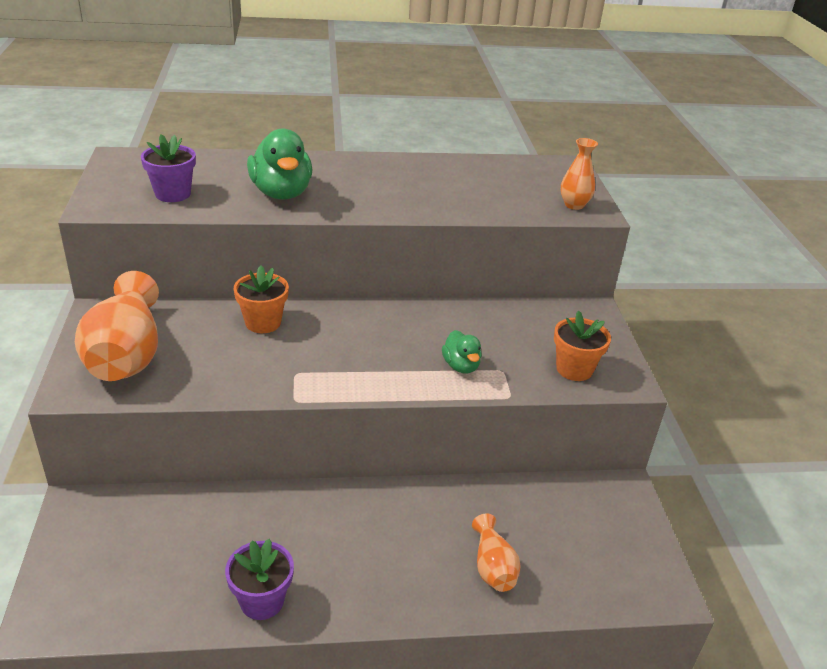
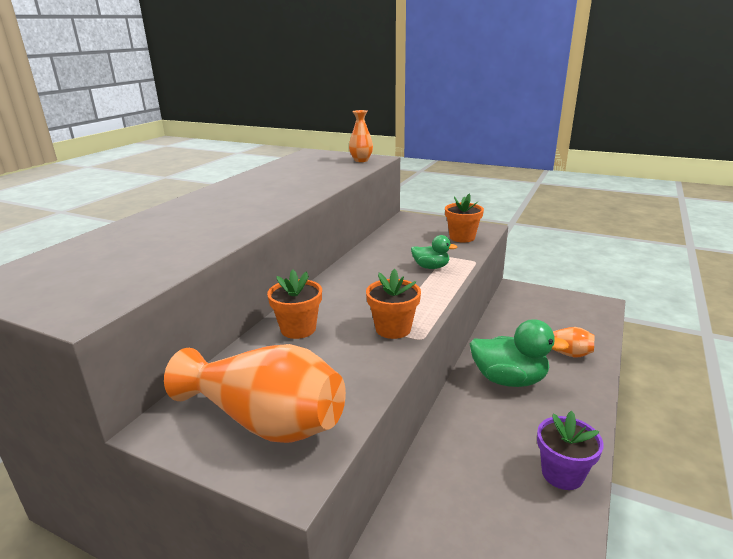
camera: 55 degrees left, 10 degrees down
(173, 194) = (130, 268): purple flower pot -> none
(281, 193) = (211, 226): green duck -> green duck (509, 379)
(301, 377) = (393, 329): none -> orange flower pot

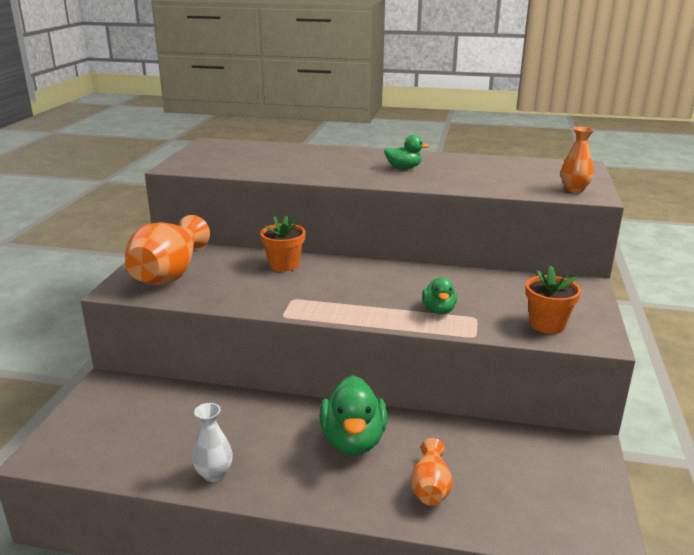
camera: 75 degrees right, 0 degrees up
(256, 195) = (403, 168): none -> green duck
(393, 329) = (296, 302): orange flower pot -> none
(562, 474) = (214, 474): purple flower pot -> white vase

